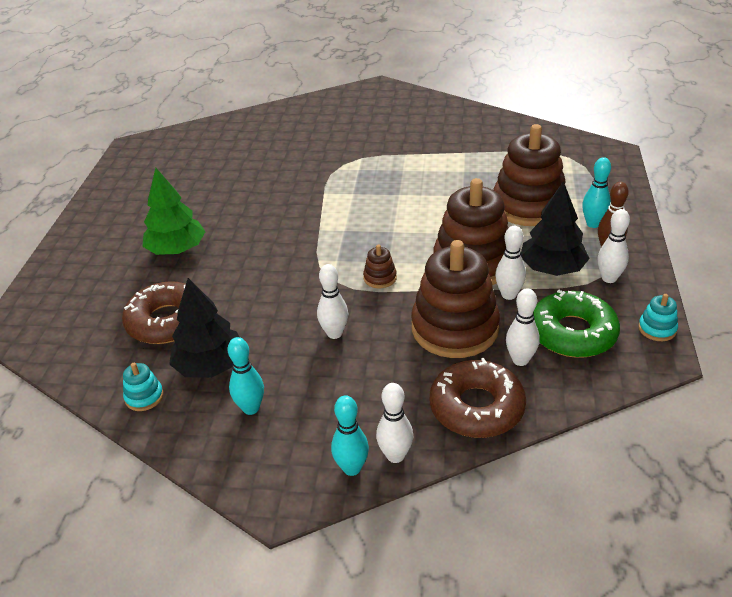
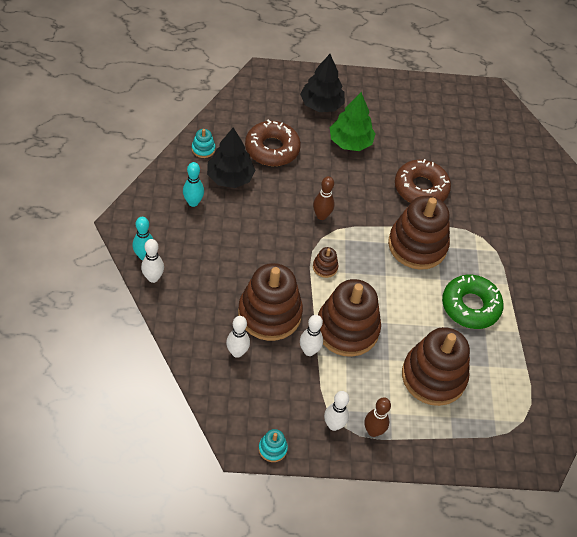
camera: 75 degrees right, 15 degrees up
(296, 278) = (321, 216): none -> brown bowling pin
(334, 333) = (262, 242): white bowling pin -> none
(350, 207) = (417, 245): none -> brown stacking toy
(476, 407) = (192, 323): brown donut -> brown donut (421, 188)
(552, 269) = (344, 384): black tree -> black tree (321, 104)
(572, 333) = (266, 389): green donut -> green donut (470, 306)
(593, 224) = (410, 425): turquoise bowling pin -> none

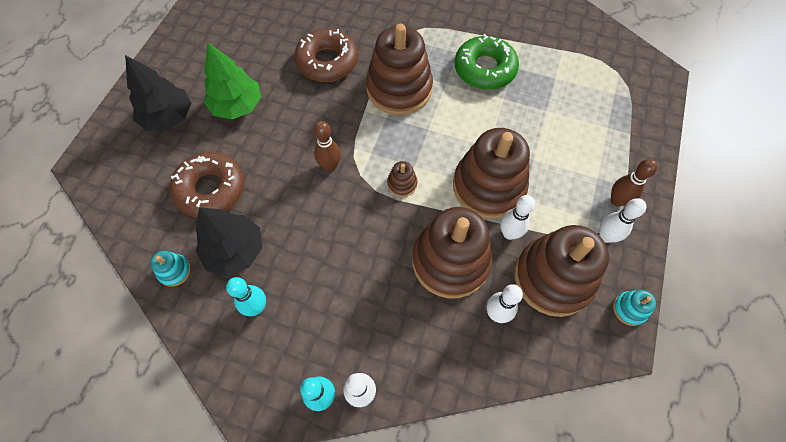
camera: 65 degrees left, 10 degrees up
(433, 376) = (560, 126): brown stacking toy -> brown stacking toy (553, 278)

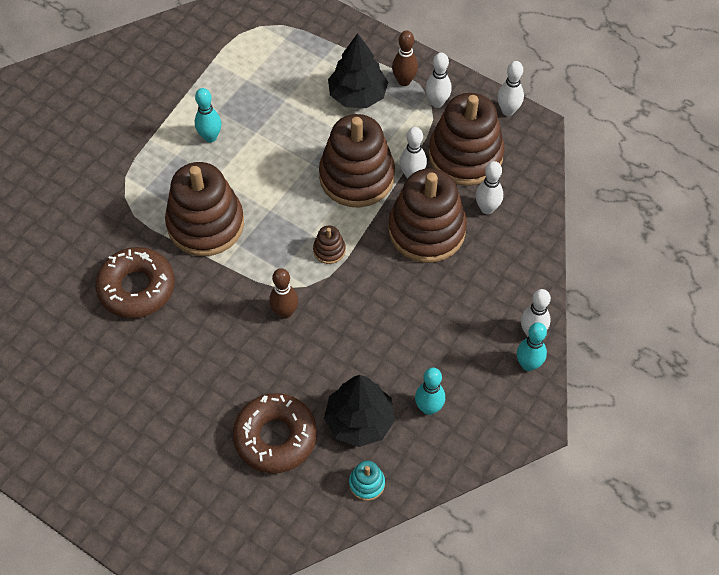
camera: 75 degrees left, 5 degrees down
(168, 117) = (154, 476): black tree -> black tree (357, 95)
(237, 106) = (166, 395): green tree -> none
(484, 69) = (210, 137): green donut -> turquoise bowling pin
(629, 309) = (508, 111): turquoise stacking toy -> white bowling pin

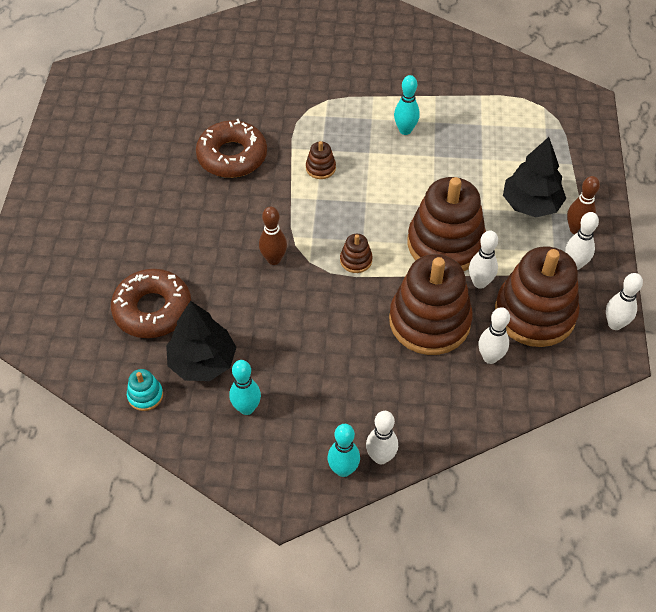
camera: 60 degrees right, 5 degrees down
(205, 224) = (320, 168): brown stacking toy -> brown stacking toy, size x0.41

